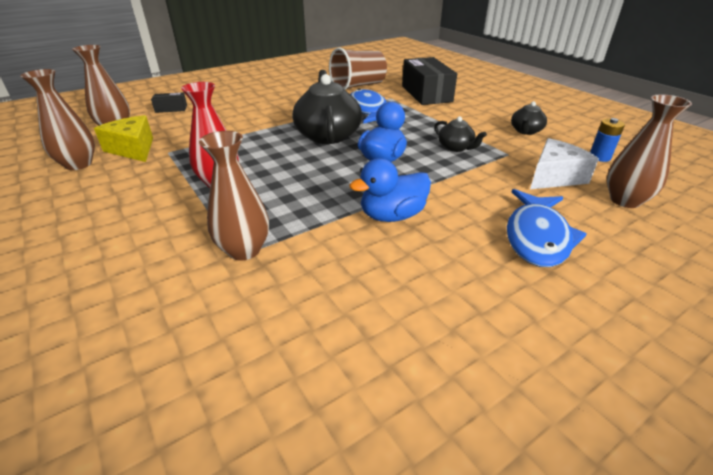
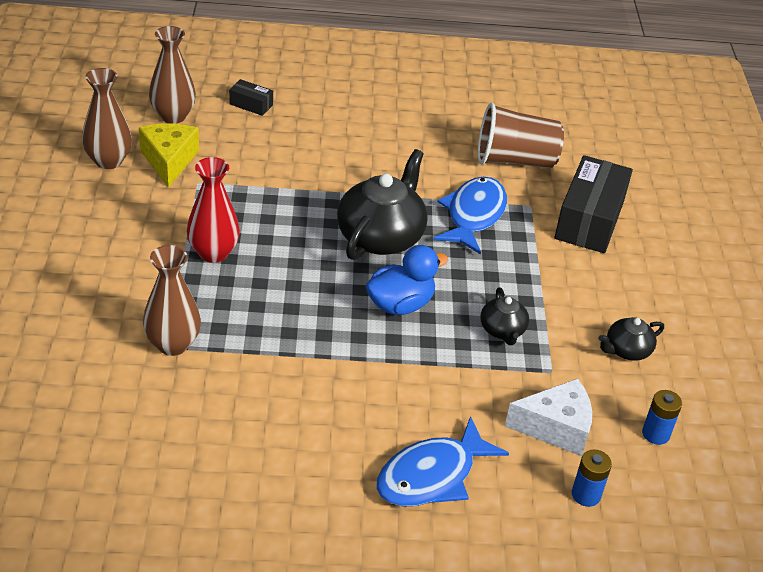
camera: 30 degrees right, 5 degrees up
(392, 216) = (328, 379): blue duck -> none
(625, 200) = (586, 495): brown vase -> blue battery

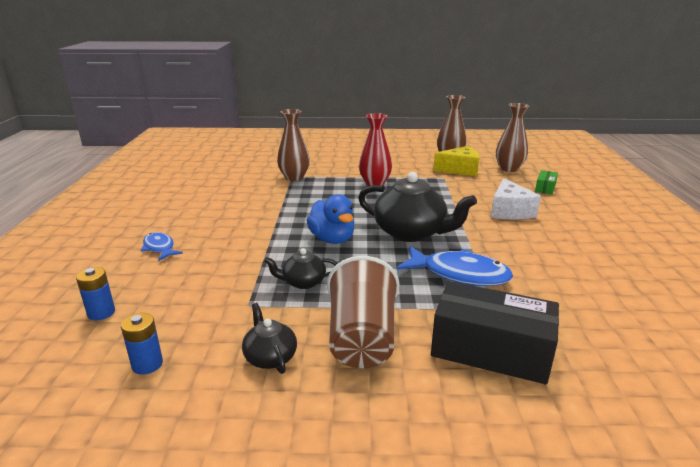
camera: 95 degrees right, 15 degrees down
(251, 104) = (545, 188): black box -> green box
(432, 475) = (160, 248): blue fish -> blue fish, size x0.56
(515, 160) = (570, 303): brown cup -> brown cup (362, 339)
(556, 427) = (181, 303): white cheese -> white cheese (509, 211)

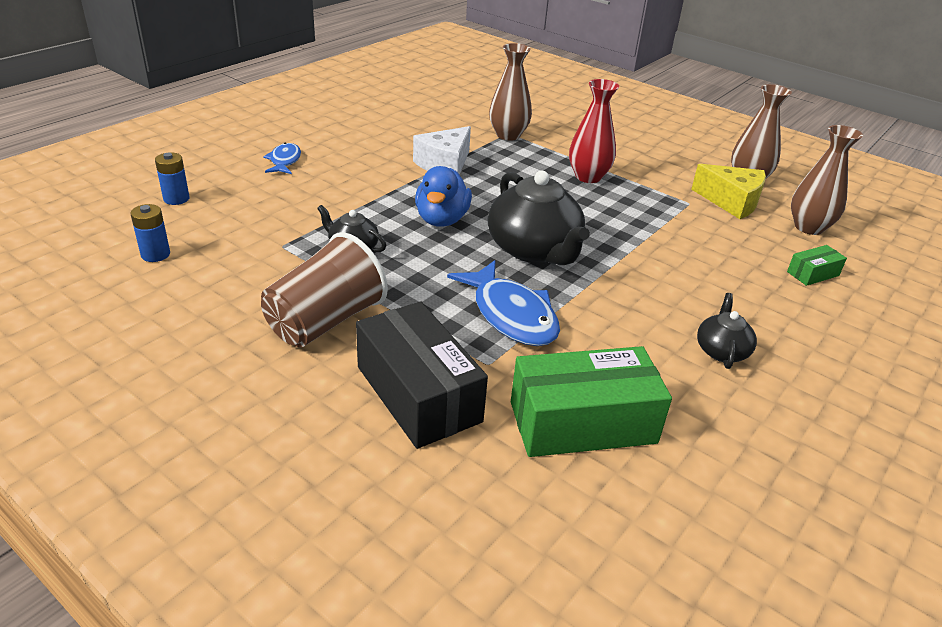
camera: 35 degrees right, 10 degrees up
(270, 357) = (238, 295): black teapot -> black teapot (721, 350)
(509, 211) = (701, 279): white cheese -> white cheese (444, 164)
(588, 312) = (582, 422): none -> green box

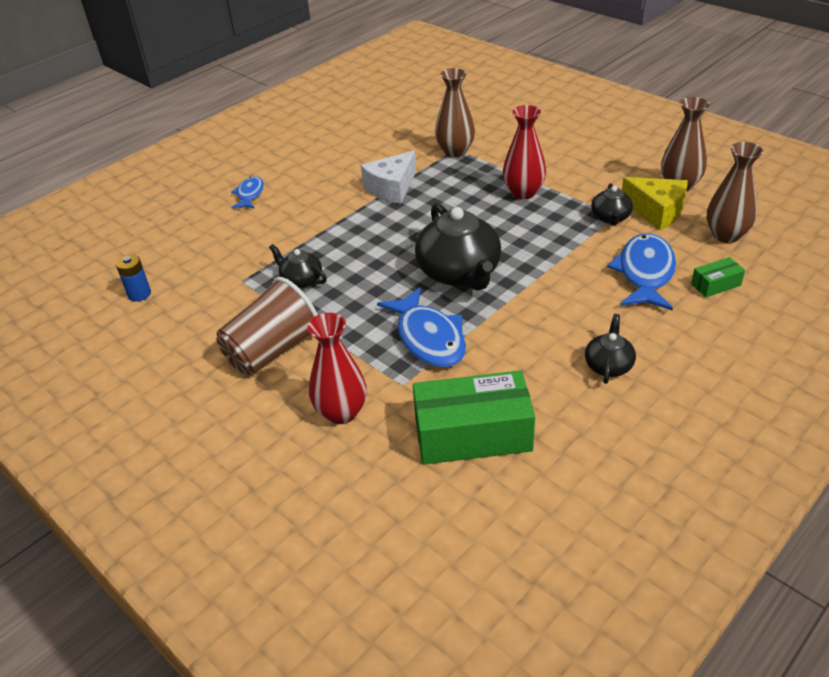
camera: 10 degrees right, 5 degrees up
(176, 199) = (157, 239): blue battery -> none
(418, 394) = (341, 412): black box -> red vase
(442, 219) = (381, 247): blue duck -> none
(685, 205) = (610, 217): none -> black teapot
(736, 259) = (645, 273): none -> blue fish

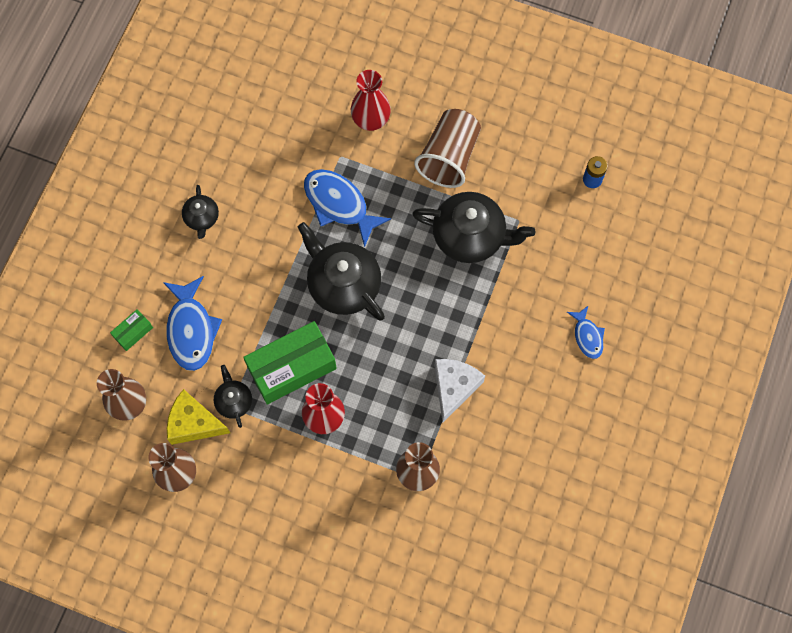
camera: 155 degrees right, 30 degrees up
(301, 280) = (470, 236): black teapot -> black teapot, size x1.97
(472, 434) = (277, 130): green box -> green box (292, 367)

